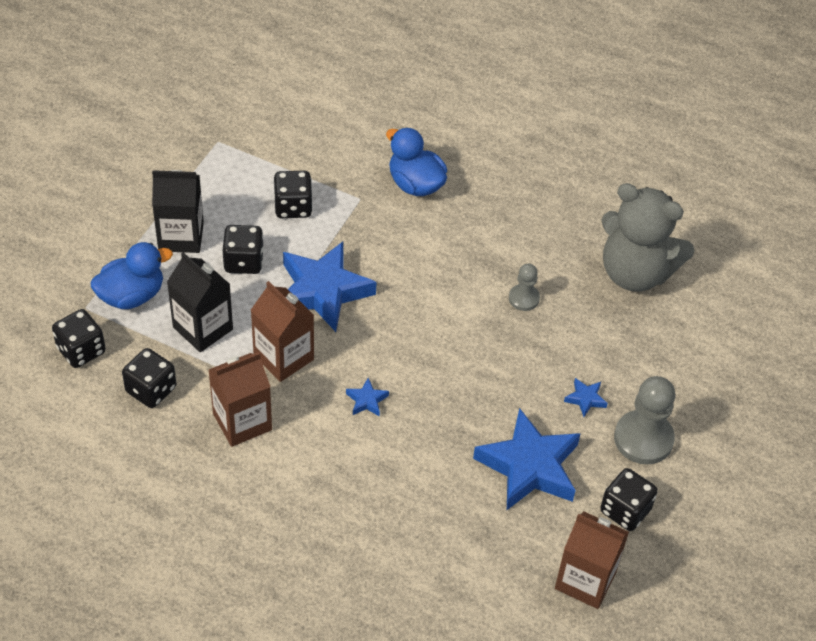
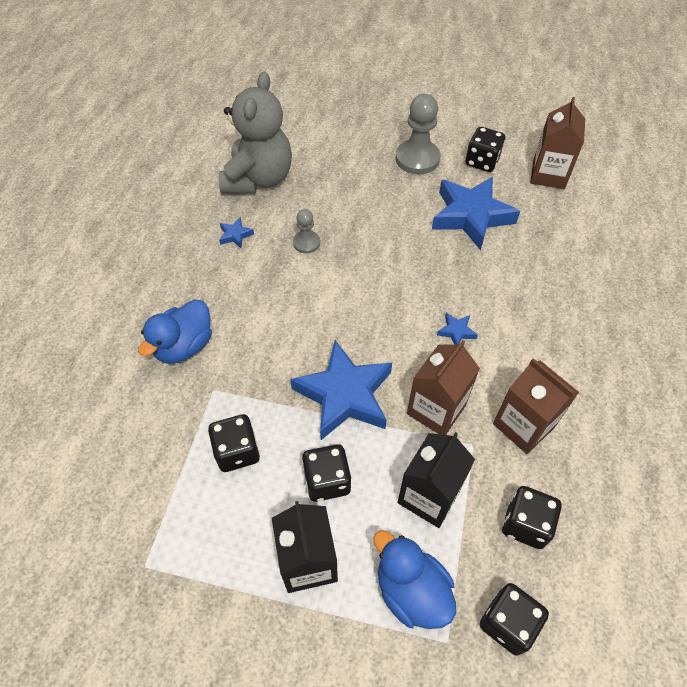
camera: 100 degrees left, 5 degrees up
(585, 399) = (395, 193): blue star -> blue star (235, 235)

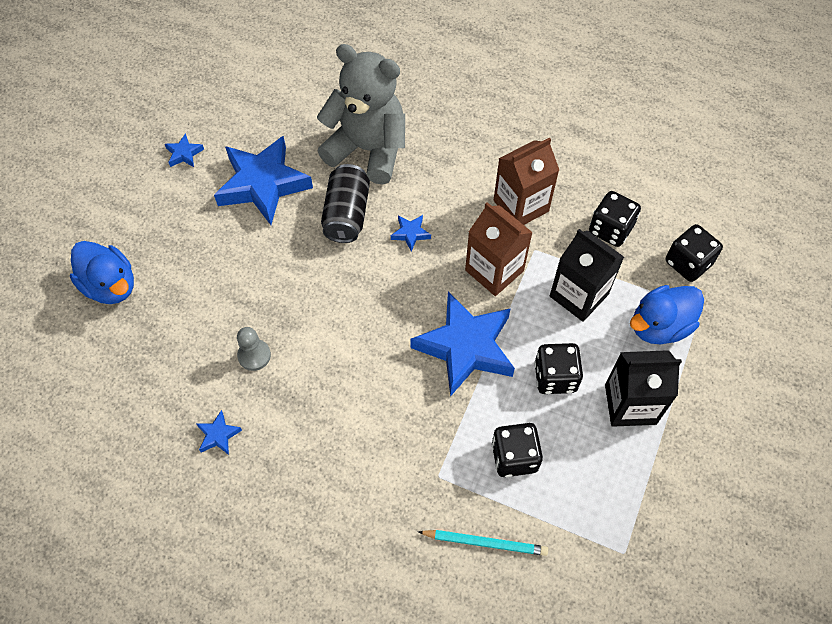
camera: 80 degrees left, 5 degrees up
(153, 436) = (484, 543): none -> turquoise pencil
(184, 346) = (373, 505): blue duck -> blue duck (110, 285)
(258, 179) = (128, 398): grey teddy bear -> grey teddy bear (368, 149)
(417, 159) = (156, 216): grey pawn -> none
(461, 279) = (346, 214): none -> black can
(482, 161) = (184, 154): black dice -> blue star
(548, 175) = (226, 100): brown carton -> none

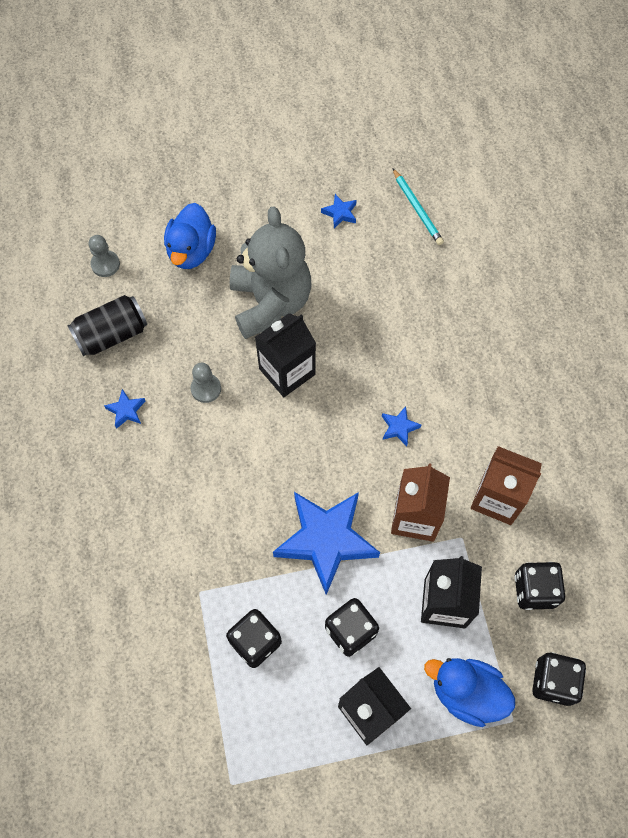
camera: 55 degrees right, 5 degrees up
(54, 365) = (105, 264): none -> grey pawn
(263, 184) = (357, 287): blue star -> none
(293, 283) = (287, 371): none -> black carton
(346, 214) = (379, 367): black can -> black can (112, 334)
(368, 149) = (454, 340): grey teddy bear -> grey teddy bear (270, 303)
(484, 543) = (168, 664): turquoise pencil -> turquoise pencil (417, 209)

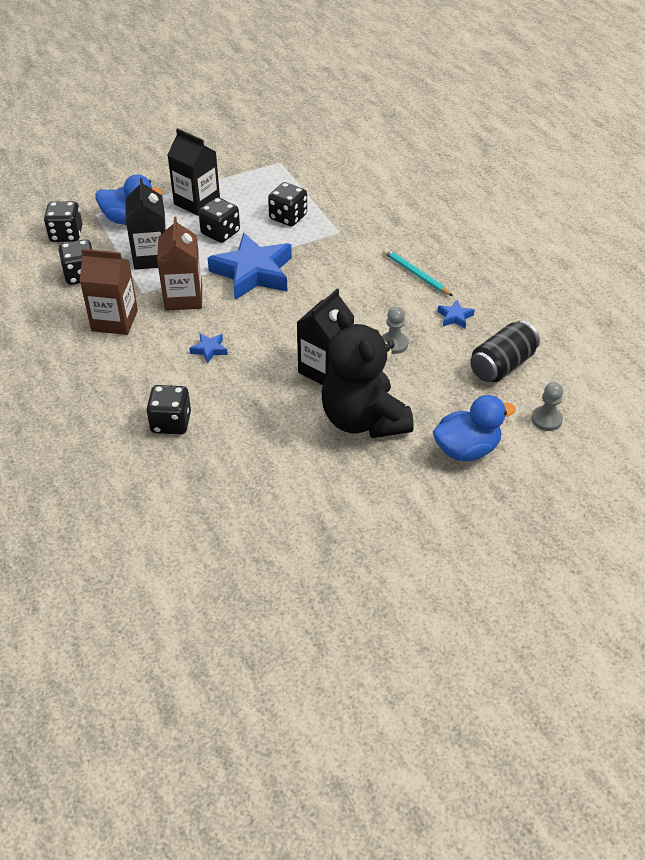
camera: 165 degrees right, 20 degrees down
(191, 251) = (466, 449): blue duck -> blue duck turned 75 degrees clockwise
(270, 303) = (363, 420): grey teddy bear -> black teddy bear
(340, 213) = (321, 522): blue star -> none
(417, 209) = (231, 546): turquoise pencil -> turquoise pencil (416, 274)
(451, 342) = (171, 423): none -> black dice

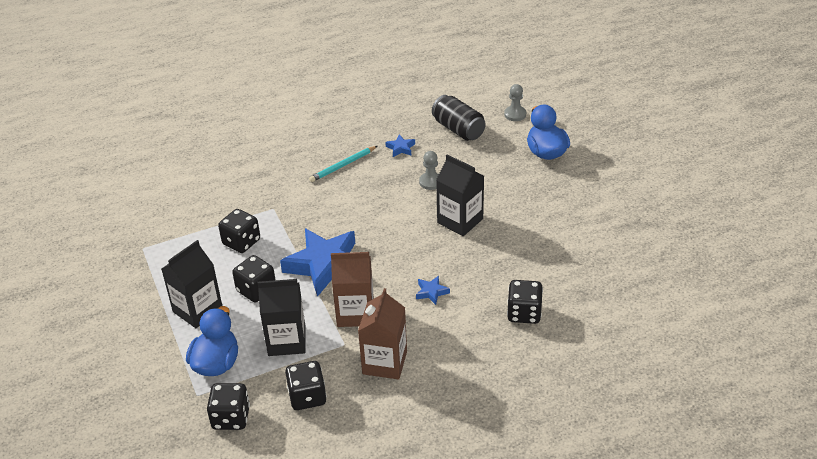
camera: 85 degrees left, 5 degrees down
(363, 420) = (517, 201): black teddy bear -> none

